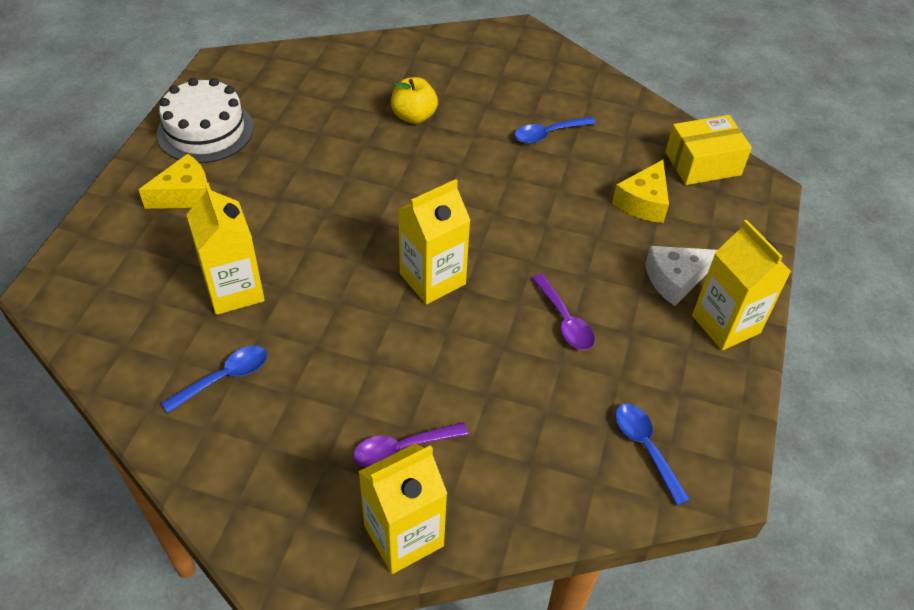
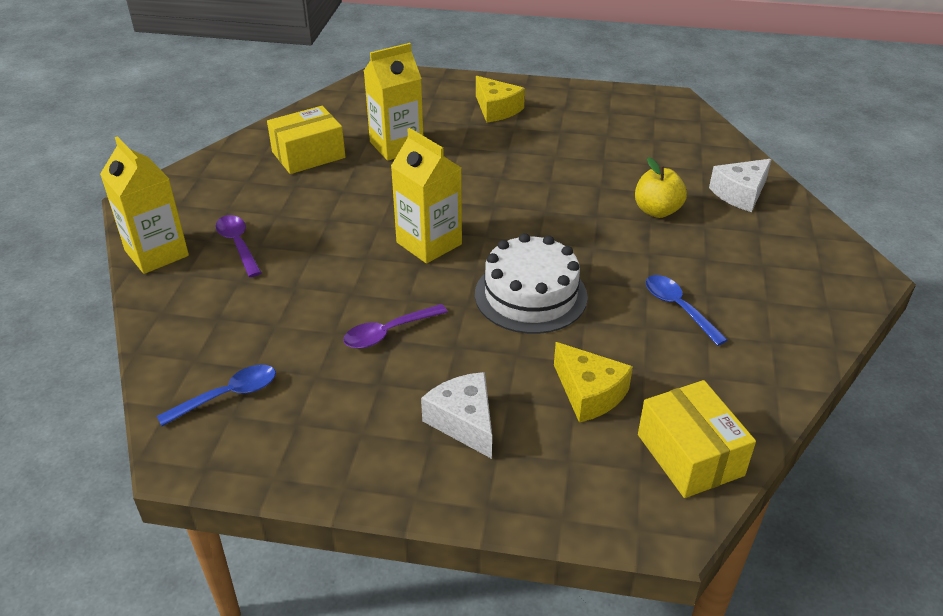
camera: 85 degrees right, 10 degrees down
(205, 130) = (578, 105): white cake -> white cake (530, 295)
(224, 378) = (308, 155): blue spoon -> yellow box
(400, 63) = (740, 194): none -> white cheese
(643, 202) = (589, 393): yellow cheese -> yellow cheese turned 150 degrees counterclockwise
(726, 324) = (400, 468): yellow carton -> none

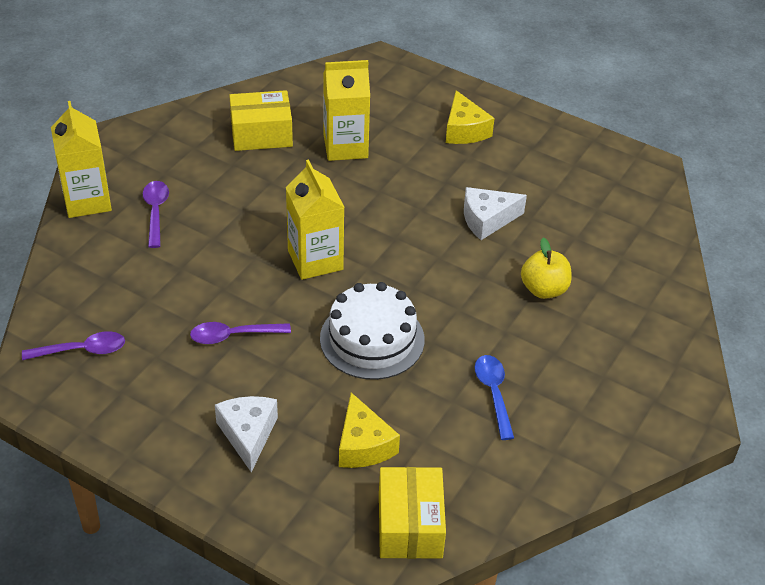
camera: 20 degrees right, 5 degrees up
(228, 395) = (82, 350): blue spoon -> purple spoon
(740, 194) = (639, 295): white cheese -> white cheese (487, 220)

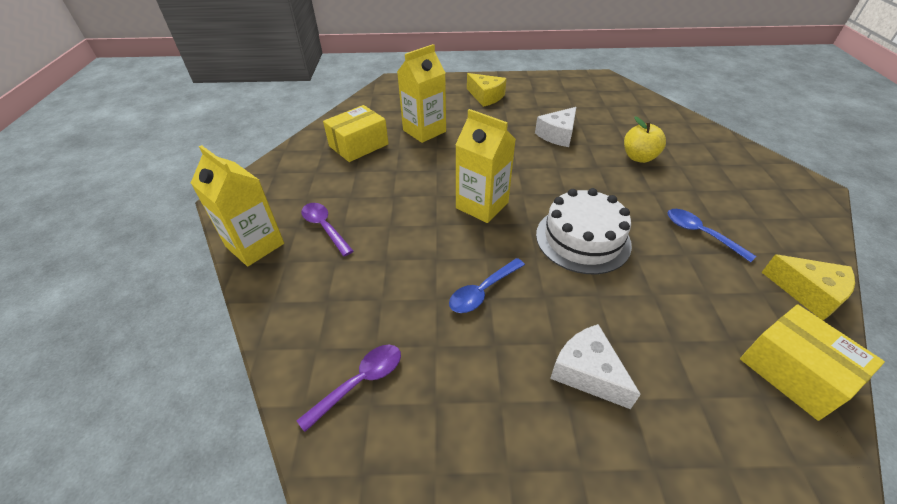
camera: 30 degrees left, 0 degrees up
(233, 336) = (482, 291): purple spoon -> blue spoon
(363, 445) = (677, 324): yellow cheese -> yellow cheese (808, 293)

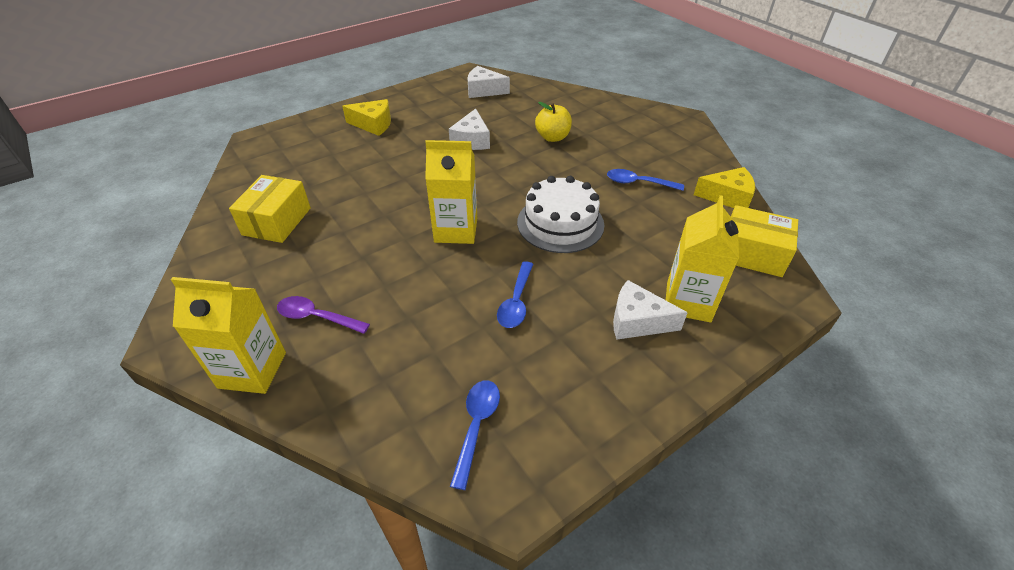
camera: 35 degrees left, 0 degrees up
(360, 382) = (476, 426): purple spoon -> blue spoon
(424, 131) = (338, 181): yellow carton -> yellow carton (688, 301)
(603, 96) = (484, 90): none -> white cheese

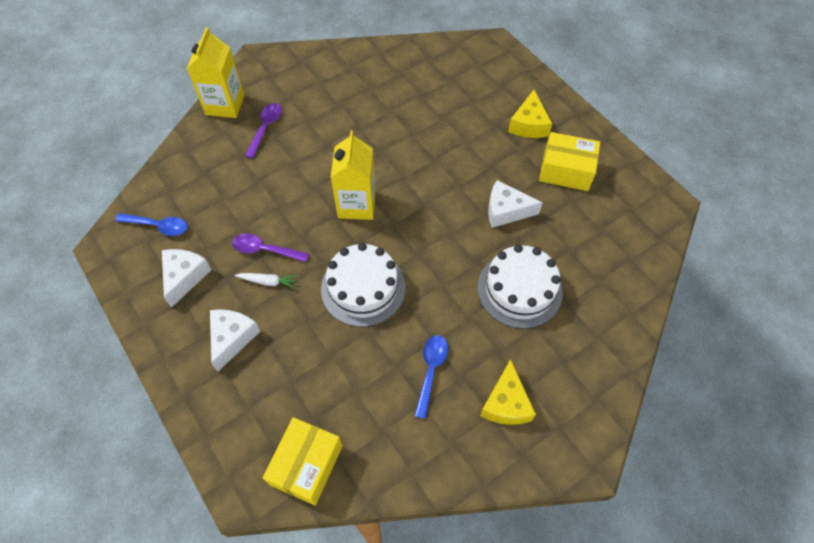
camera: 90 degrees right, 15 degrees up
(277, 221) = (373, 84): yellow box -> yellow box (566, 171)
(484, 90) = (621, 219): white cheese -> white cheese (184, 277)
(516, 302) = (265, 250): blue spoon -> purple spoon
(552, 137) = (519, 289): yellow apple -> white cake
(559, 296) = (268, 281): none -> white carrot
(688, 301) = (248, 385): yellow carton -> none
(727, 197) = (405, 467): yellow cheese -> yellow cheese (506, 403)

